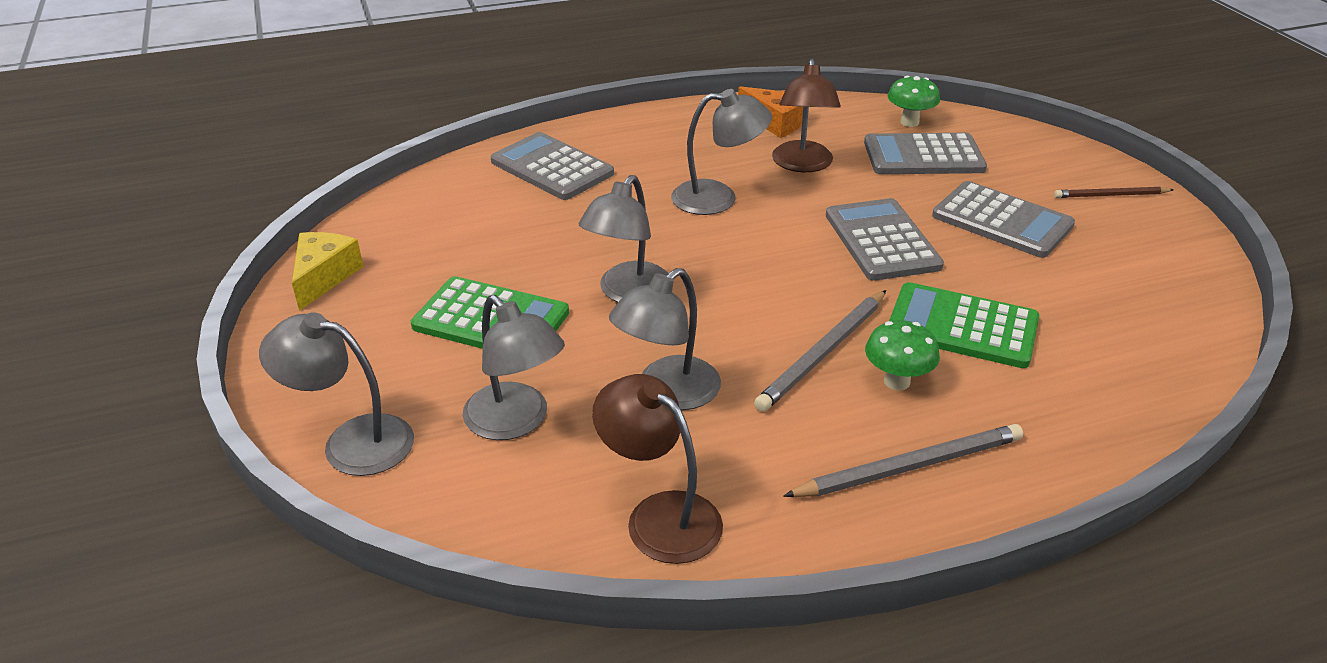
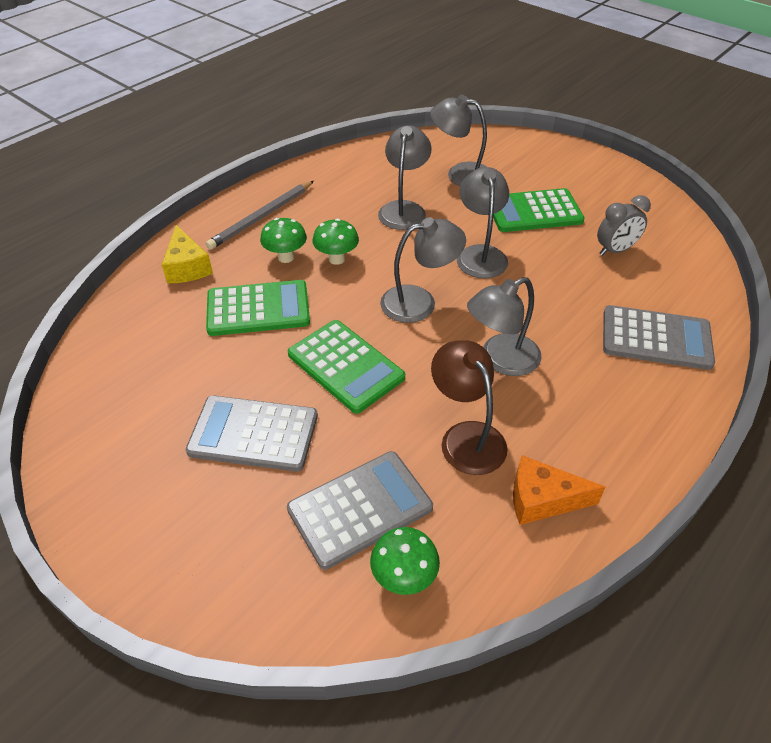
camera: 150 degrees right, 10 degrees up
(324, 277) = (653, 201): yellow cheese -> yellow cheese (187, 267)
(351, 441) = (518, 145): grey lamp -> grey lamp (419, 302)
(467, 243) = (615, 250): none -> grey clock
(660, 515) = (363, 164): brown lamp -> none
(823, 353) = (336, 259): grey pencil -> green mushroom
(882, 241) = (345, 366): grey calculator -> green calculator
(1110, 195) = (149, 525): brown pencil -> none

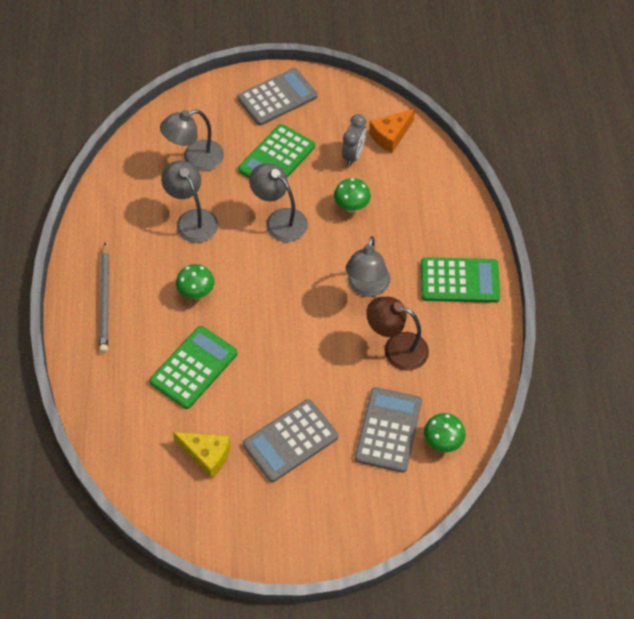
camera: 45 degrees left, 10 degrees up
(187, 267) = (107, 377): yellow cheese -> yellow cheese (207, 455)
(286, 257) = (163, 318): green mushroom -> green mushroom (351, 207)
(345, 366) = (290, 361): green calculator -> green calculator (459, 281)
(419, 302) = (282, 284): grey lamp -> none
(542, 499) = (463, 351): orange cheese -> orange cheese (390, 136)
(656, 338) = (430, 206): grey calculator -> grey calculator (277, 97)

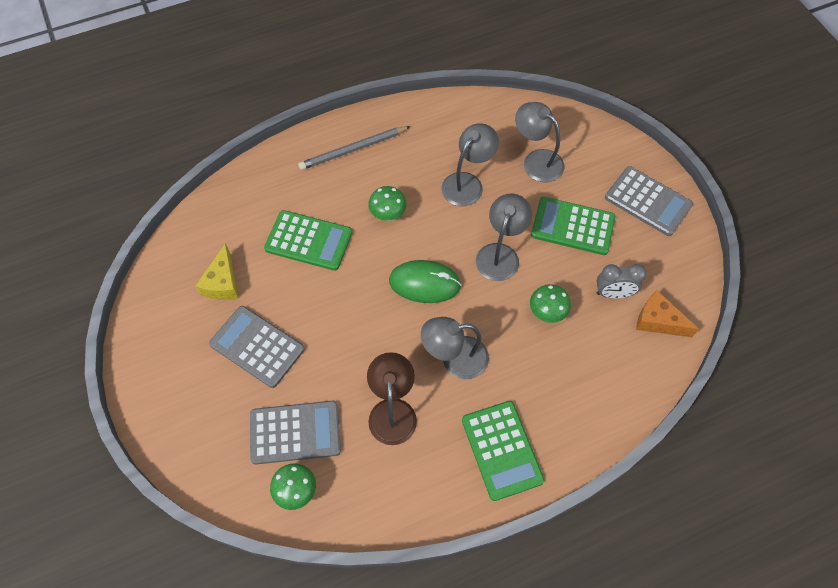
camera: 70 degrees right, 5 degrees up
(283, 286) = (424, 283): none -> green mouse

